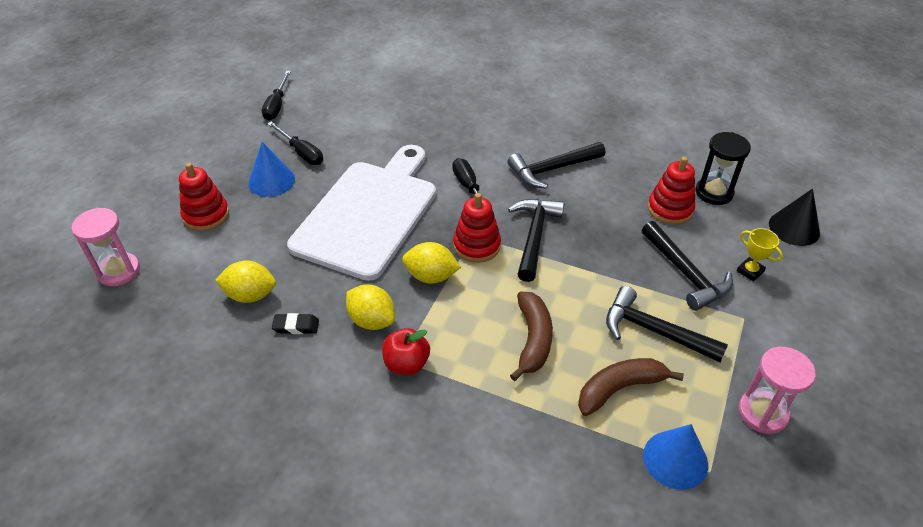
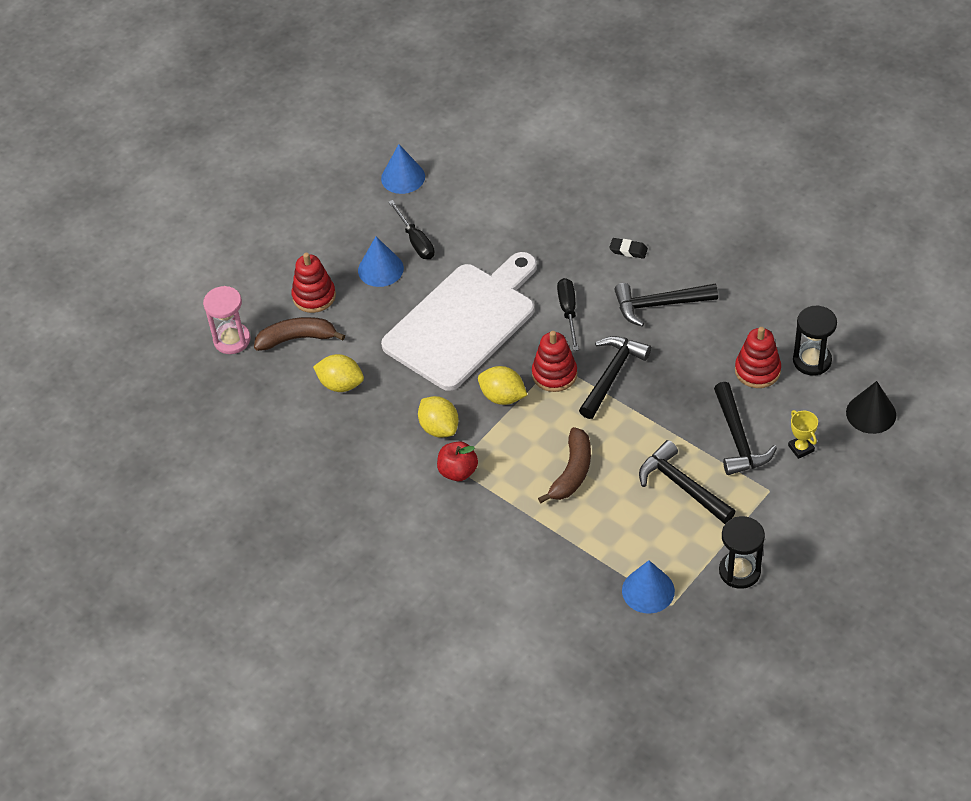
camera: 20 degrees right, 5 degrees up
(277, 105) = (403, 177): black screwdriver -> blue cone
(296, 326) = (374, 421): black eraser -> black eraser (628, 250)
(620, 388) = (628, 528): brown banana -> brown banana (297, 338)
(762, 413) = (739, 571): pink hourglass -> black hourglass

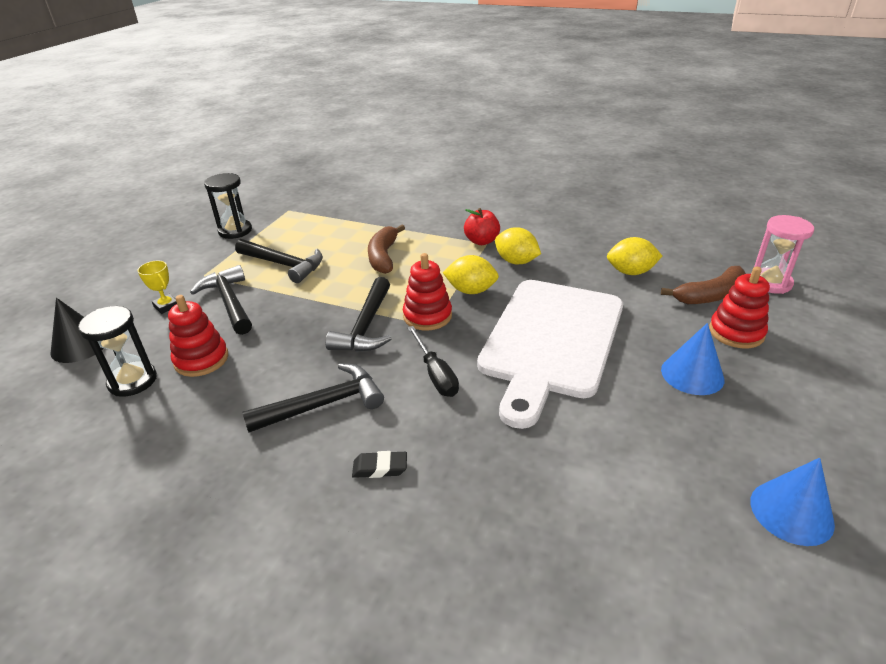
camera: 160 degrees right, 15 degrees down
(415, 241) = (681, 416): black screwdriver -> none
(648, 590) = (306, 213): blue cone -> none

